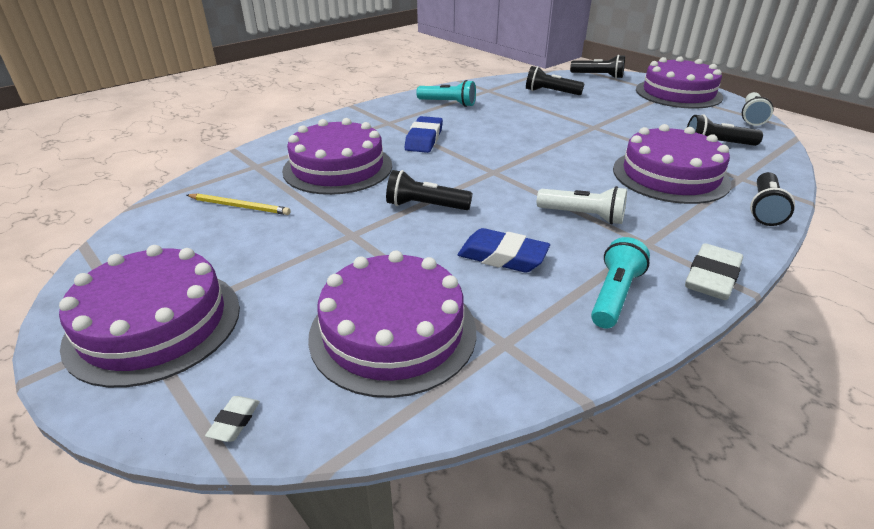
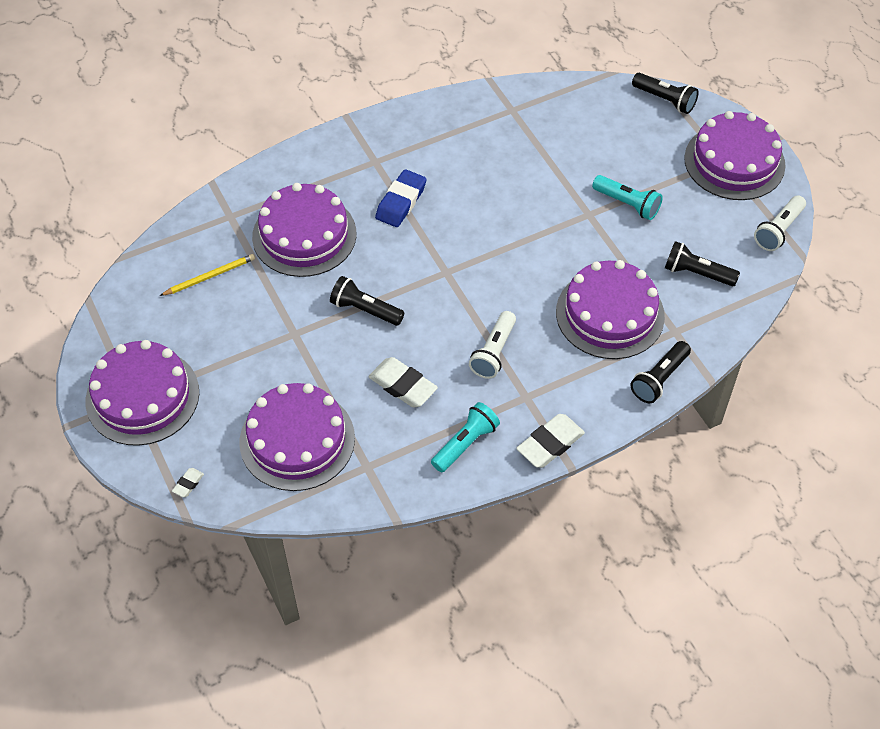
camera: 15 degrees right, 20 degrees up
(240, 206) = (210, 276): yellow pencil -> yellow pencil turned 60 degrees counterclockwise
(448, 103) = (453, 133): turquoise flashlight -> turquoise flashlight (627, 204)
(502, 257) = (403, 386): blue eraser -> white eraser
(550, 92) = (583, 130): black flashlight -> none
(583, 216) = (493, 352): white flashlight -> white flashlight turned 75 degrees clockwise

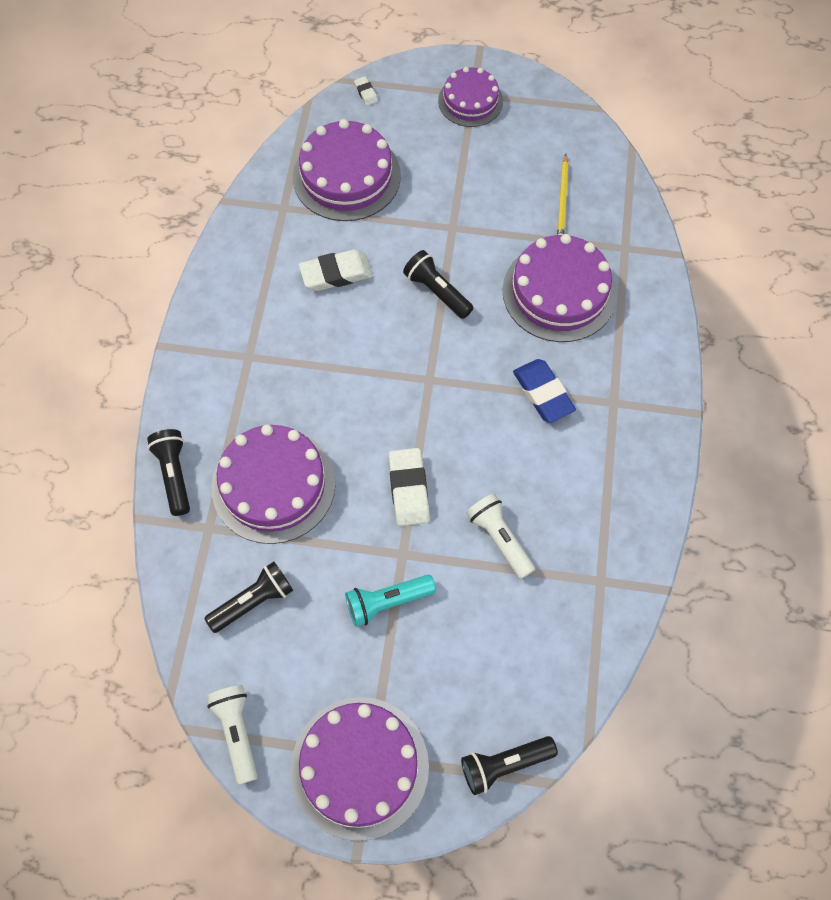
camera: 125 degrees right, 10 degrees up
(142, 396) = (470, 101): purple cake -> purple cake, size x0.62
(365, 310) = (437, 291): black flashlight -> black flashlight turned 105 degrees counterclockwise
(465, 443) = (244, 285): turquoise flashlight -> none
(493, 352) = (312, 361): white flashlight -> white flashlight (499, 538)
(550, 444) = (190, 344): white eraser -> white eraser (409, 489)

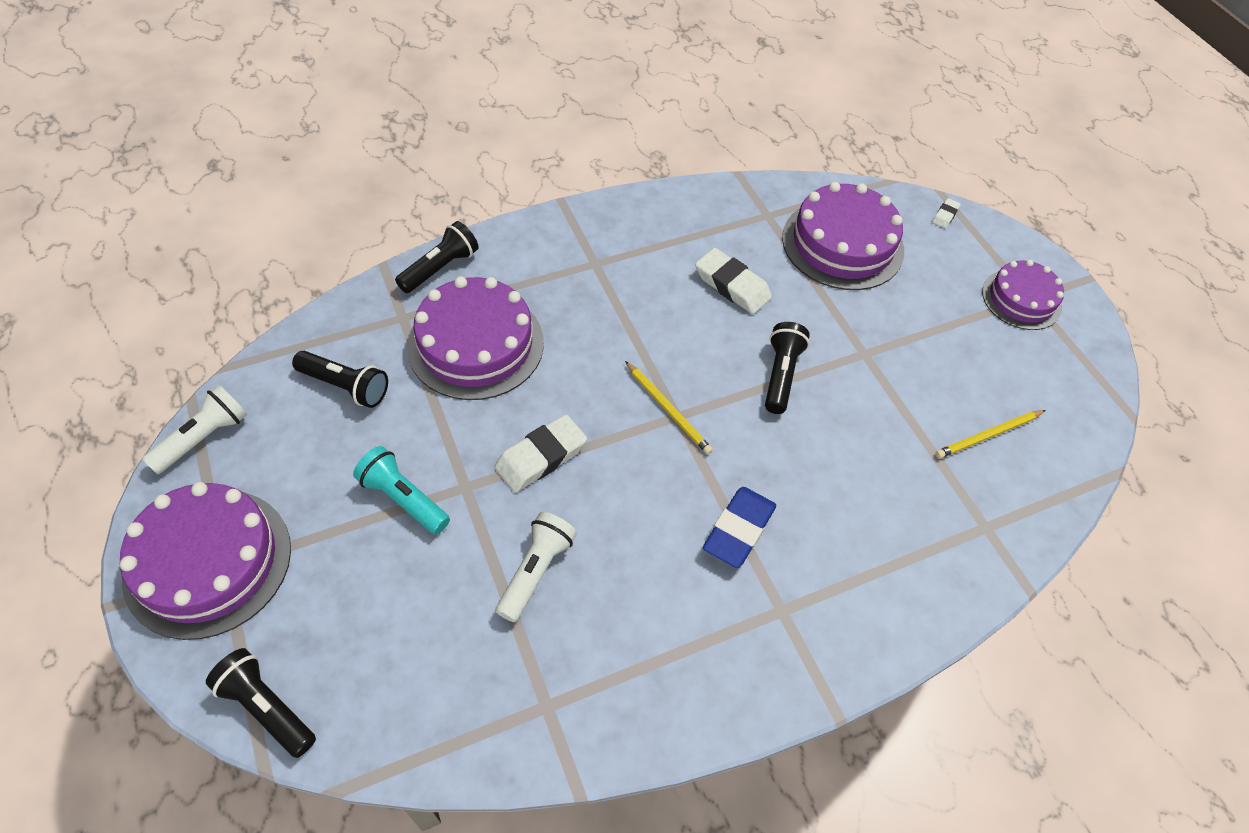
camera: 55 degrees right, 10 degrees down
(420, 382) = (668, 409): none -> yellow pencil
(559, 292) = (873, 487): purple cake -> none

